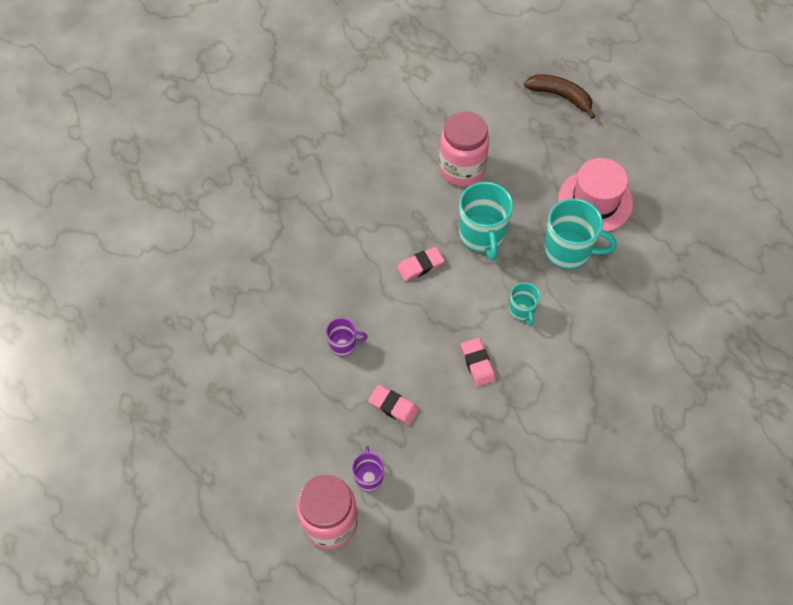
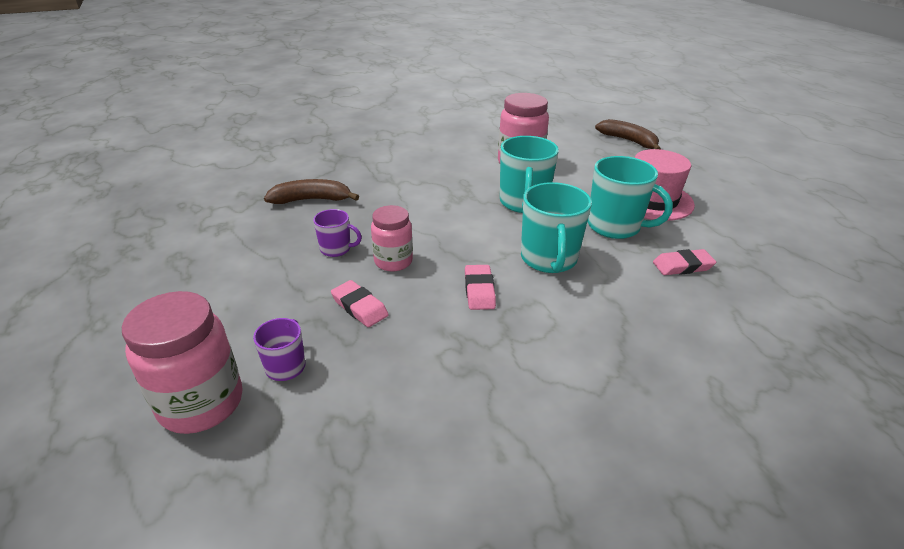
camera: 15 degrees right, 25 degrees down
(286, 282) = (311, 200): none -> brown banana
(397, 347) = (393, 261): none -> pink jar
(420, 266) = (450, 211): pink eraser -> pink eraser (682, 266)
(522, 311) = (548, 259): turquoise mug -> turquoise mug, size x1.85

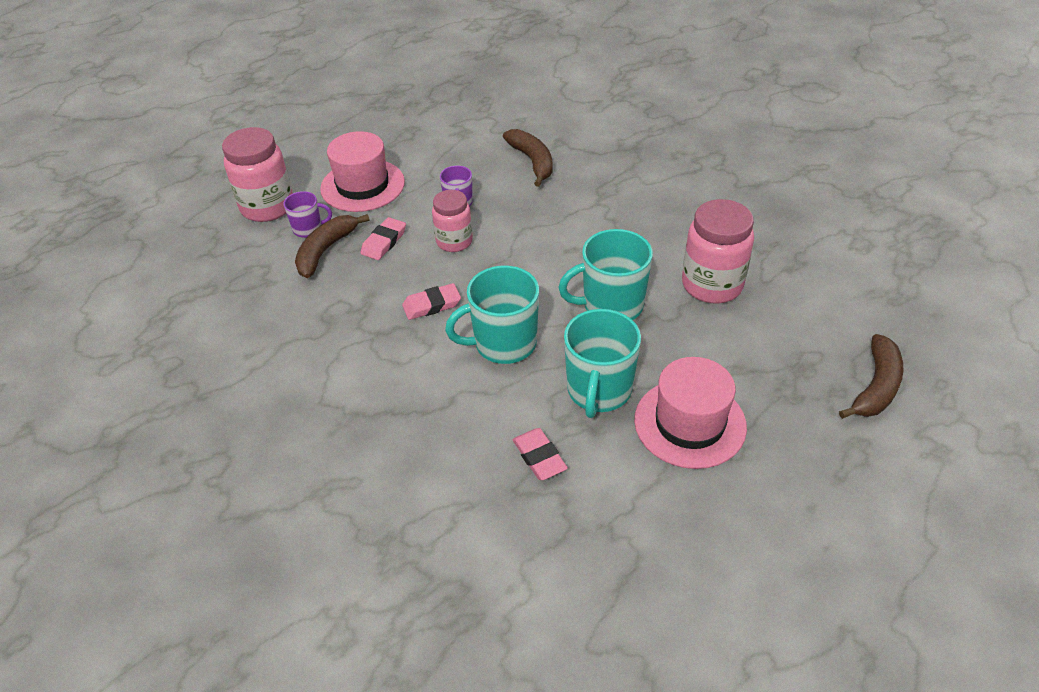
camera: 75 degrees right, 10 degrees up
(242, 308) = (362, 185): none -> pink hat
(341, 356) = (326, 250): none -> brown banana

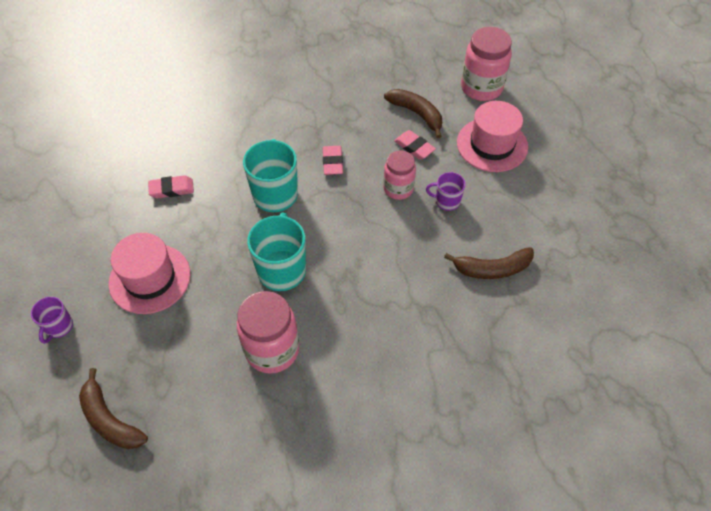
camera: 105 degrees right, 10 degrees up
(308, 229) = (446, 107): purple mug -> purple mug (59, 327)
(599, 391) = (205, 235): turquoise mug -> none

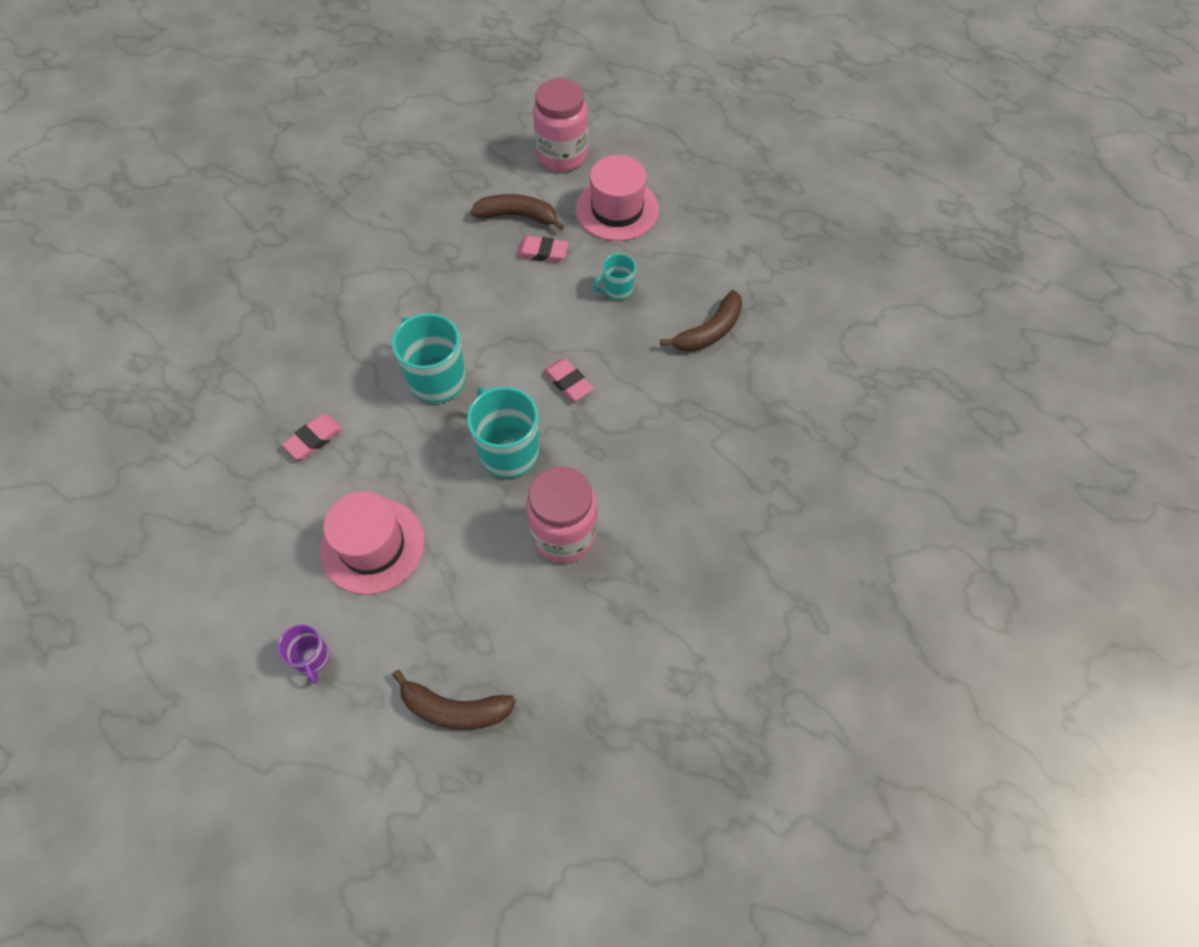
camera: 35 degrees left, 5 degrees up
(332, 162) = (470, 313): pink eraser -> pink eraser (568, 382)
(398, 189) = (560, 303): pink jar -> none
(446, 201) = (617, 290): purple mug -> turquoise mug

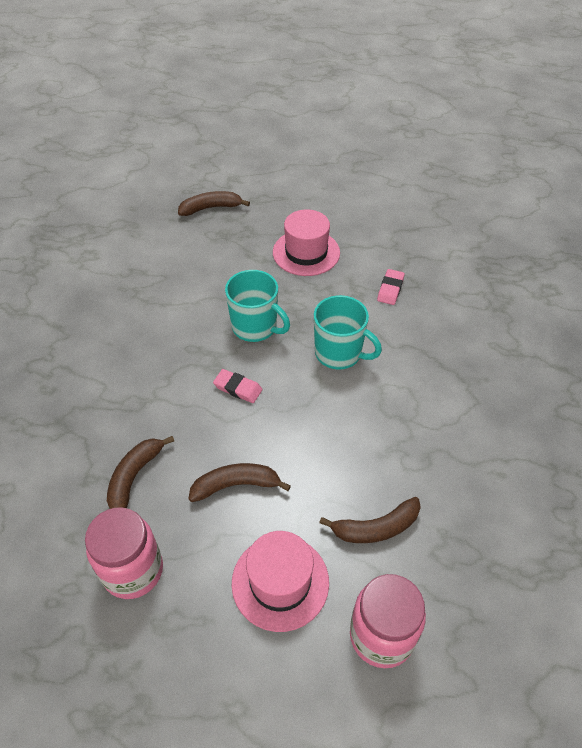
camera: 155 degrees right, 10 degrees down
(312, 658) = (299, 202): purple mug -> none
(542, 252) = (326, 496): pink eraser -> none
(564, 535) = (191, 295): pink jar -> pink jar (133, 570)
(617, 290) = (236, 485): turquoise mug -> brown banana

